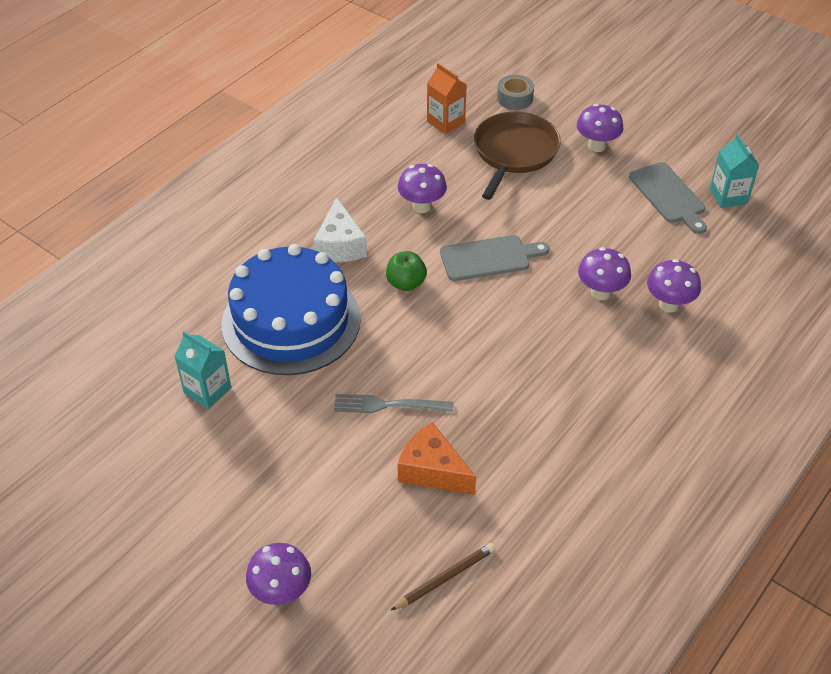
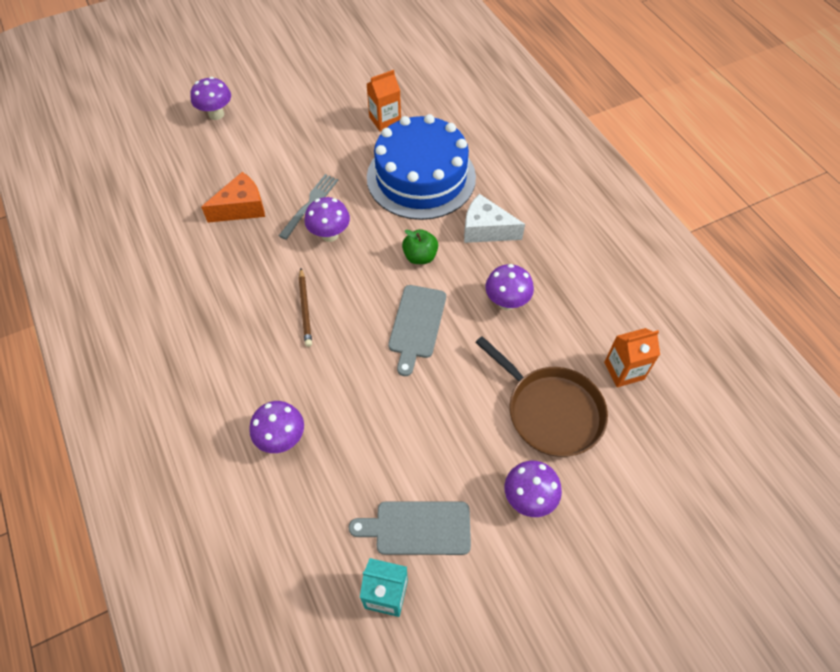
camera: 115 degrees right, 10 degrees up
(207, 390) = (385, 120): turquoise carton -> orange carton
(445, 578) = (165, 185): brown pencil -> brown pencil (305, 309)
(515, 98) = (643, 455): grey tape -> none
(601, 292) = (328, 390): purple mushroom -> purple mushroom (329, 234)

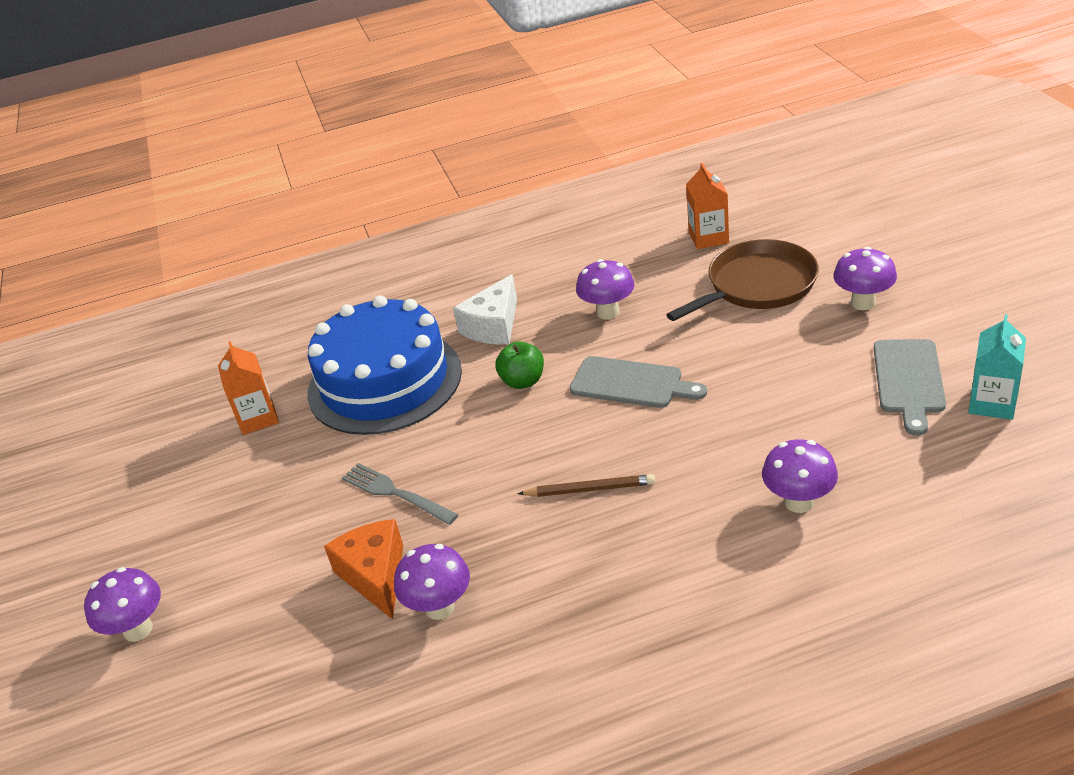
camera: 75 degrees left, 20 degrees down
(329, 234) = (461, 469): purple mushroom -> purple mushroom (439, 607)

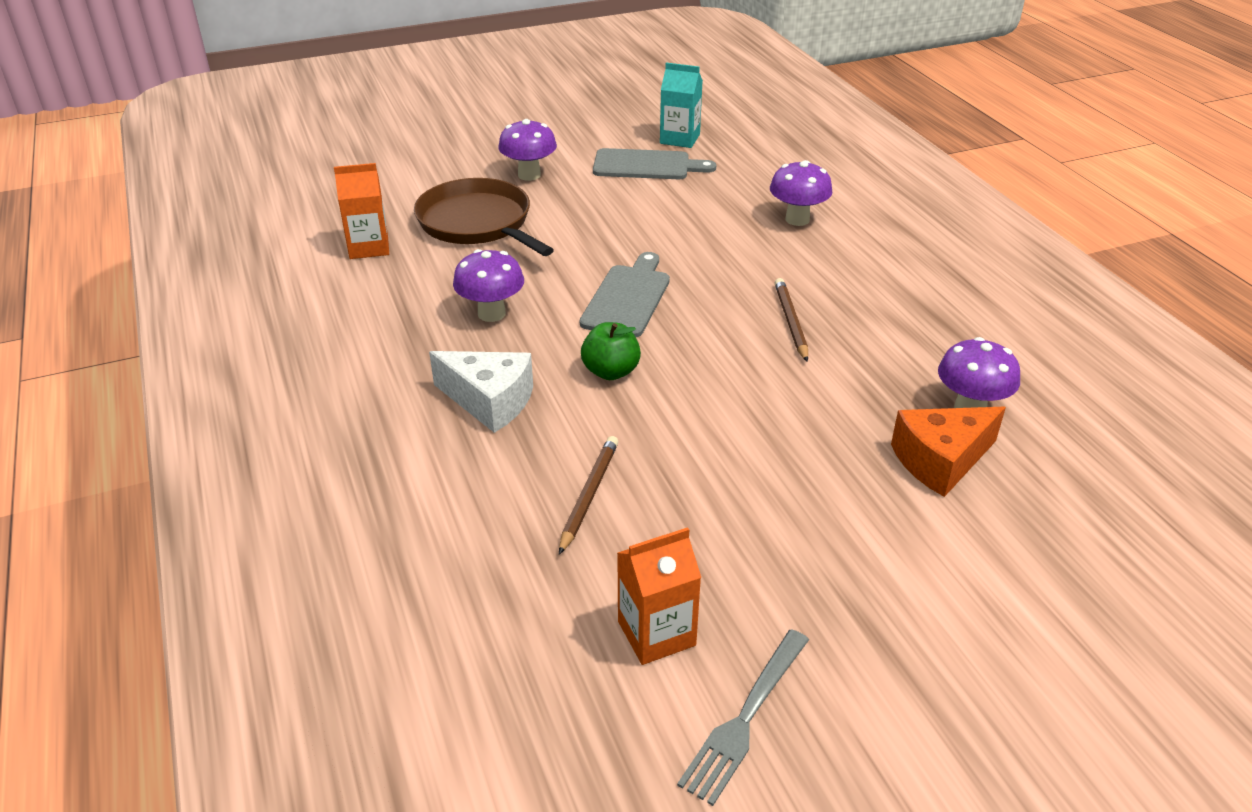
camera: 100 degrees left, 0 degrees up
(138, 629) = (1095, 681): purple mushroom -> none
(384, 381) = (589, 495): blue cake -> brown pencil
(395, 493) = (809, 460): grey fork -> grey fork (745, 719)

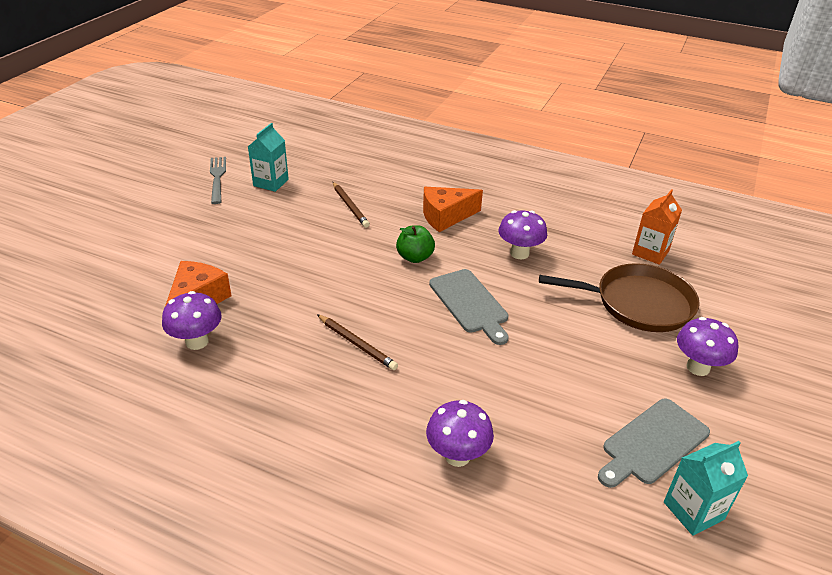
camera: 135 degrees right, 0 degrees up
(490, 401) = (445, 216): white cheese -> orange cheese
(656, 633) = (271, 183): orange carton -> turquoise carton

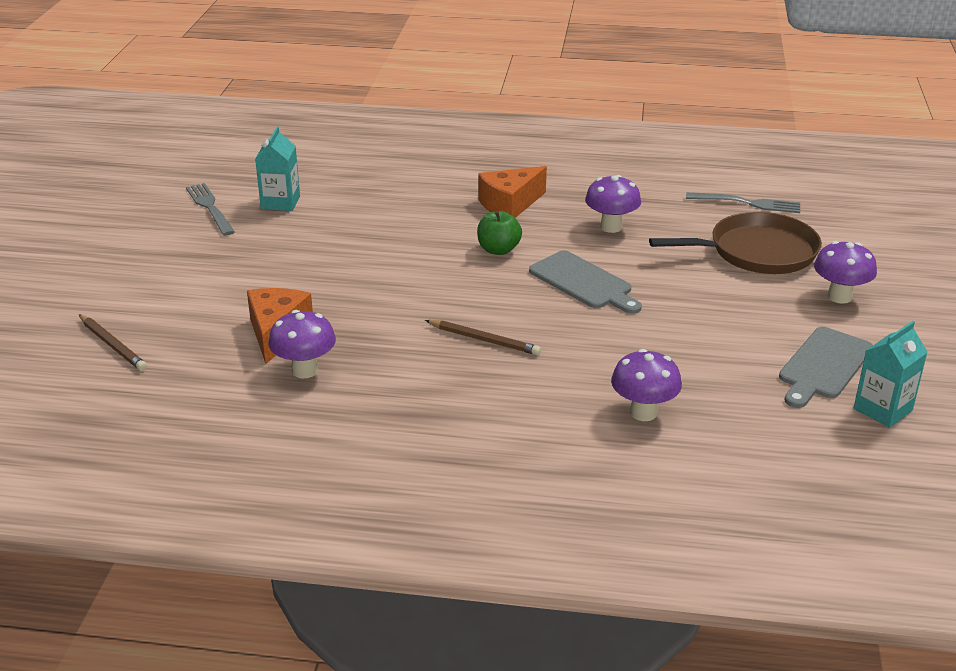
camera: 15 degrees left, 5 degrees down
(350, 206) = (393, 212): brown pencil -> brown pencil (113, 345)
(650, 252) = (748, 203): orange carton -> grey fork

